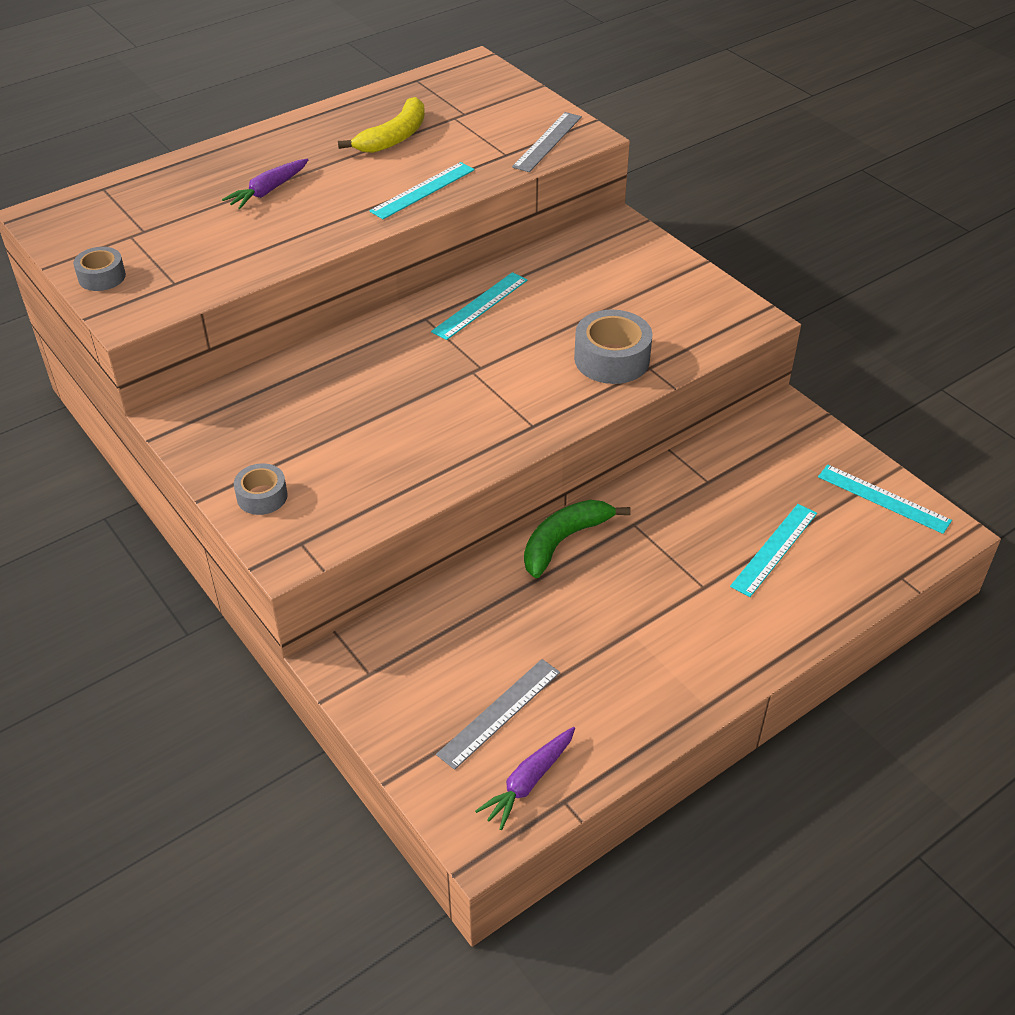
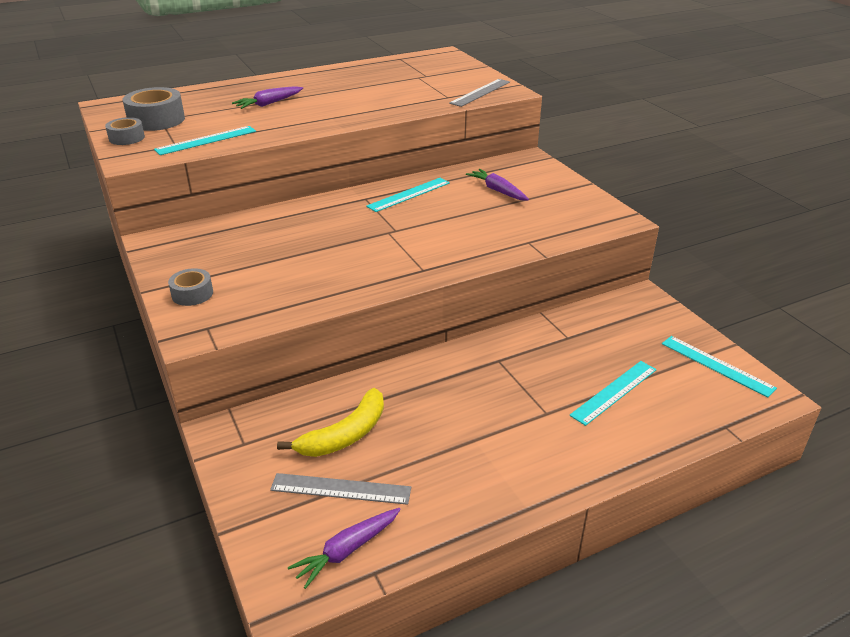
camera: 10 degrees right, 10 degrees down
(394, 137) = (371, 84): yellow banana -> yellow banana (345, 435)
(423, 190) = (379, 110): turquoise ruler -> turquoise ruler (206, 140)
(499, 712) = (341, 488): grey ruler -> grey ruler turned 45 degrees clockwise
(564, 541) = (437, 365): green banana -> none
(592, 287) = (497, 191): none -> purple carrot
(612, 359) = (499, 234): grey tape -> grey tape (156, 120)

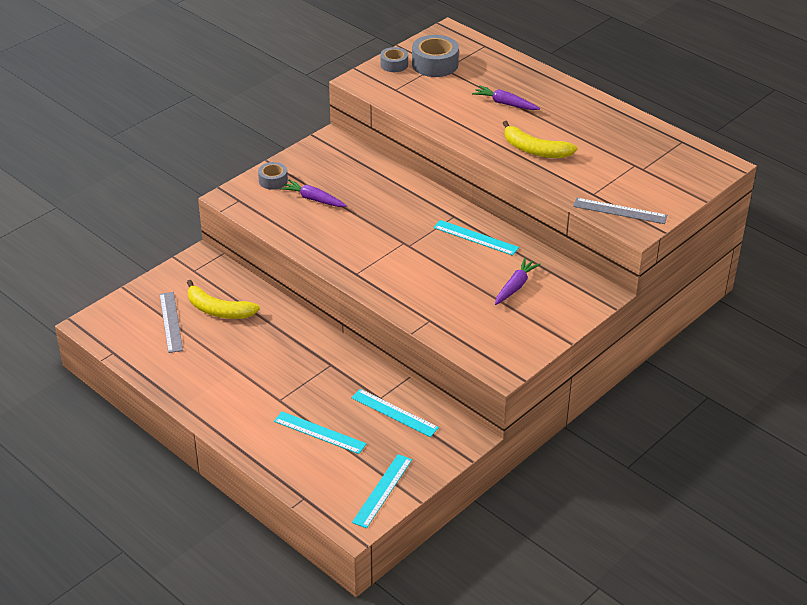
camera: 70 degrees right, 5 degrees up
(206, 140) = (412, 100): turquoise ruler -> turquoise ruler (394, 413)
(347, 551) = (125, 338): purple carrot -> purple carrot (313, 199)
(359, 105) = (535, 150): none -> yellow banana

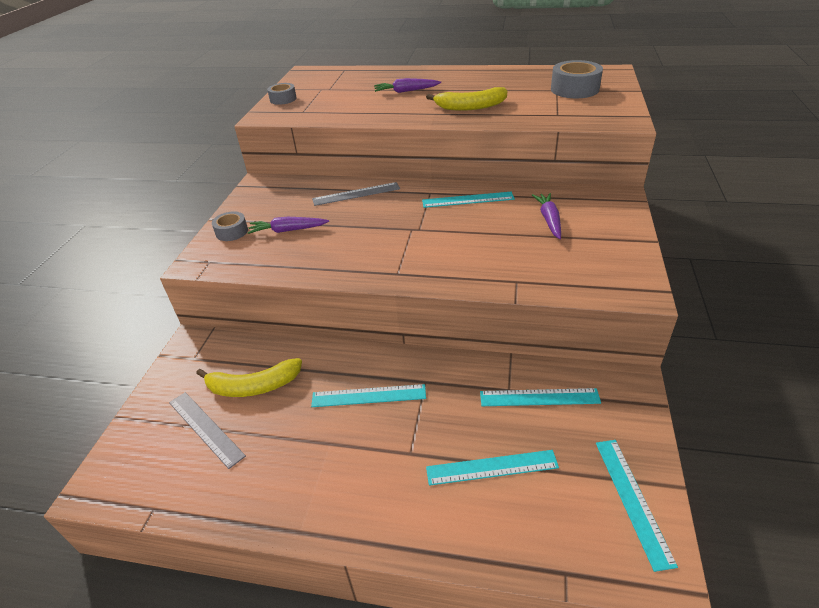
camera: 30 degrees left, 0 degrees up
(286, 354) = (368, 396): none -> turquoise ruler
(435, 64) = (318, 89): grey tape -> grey tape (574, 89)
(620, 211) = (595, 116): grey ruler -> grey ruler (356, 194)

